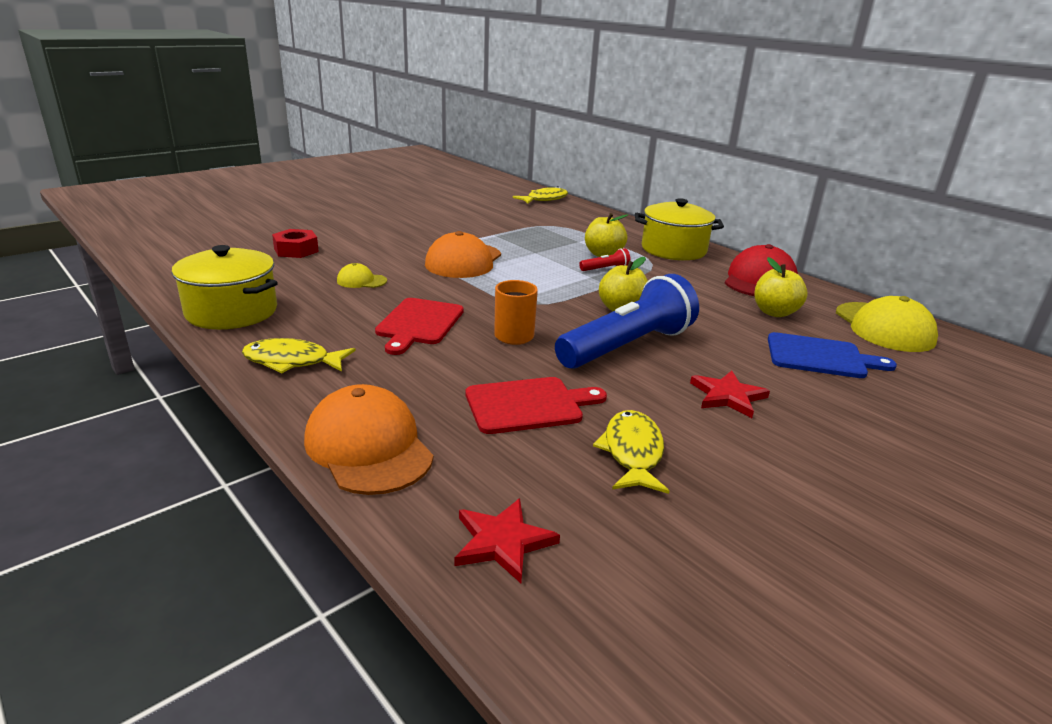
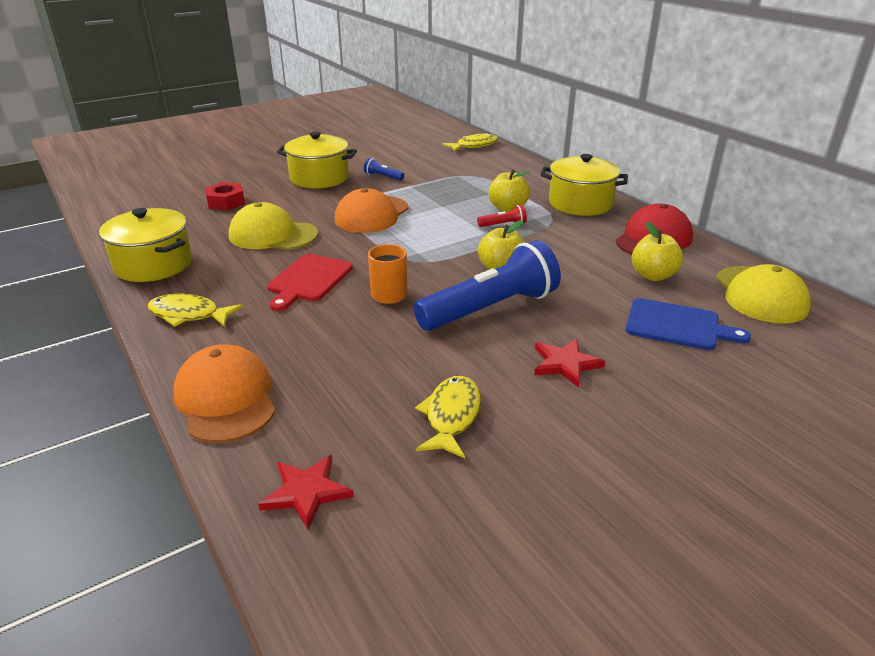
camera: 10 degrees right, 5 degrees up
(361, 281) = (273, 235): yellow cap -> yellow cap, size x2.00
(393, 227) = (319, 178): none -> yellow pot
(461, 226) = (383, 177): none -> blue flashlight
(529, 405) = (376, 365): red cutting board -> none

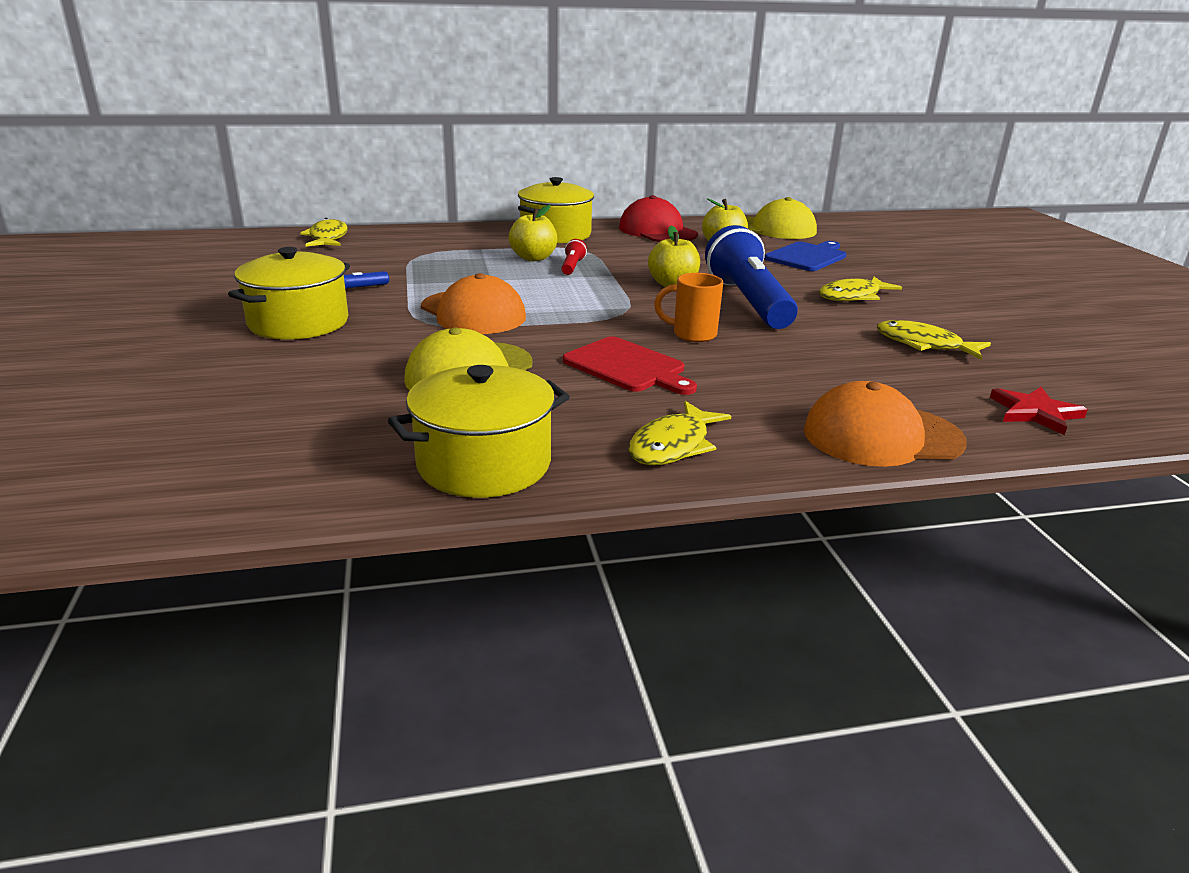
camera: 70 degrees left, 5 degrees down
(226, 202) = (296, 392): red nut -> none
(565, 364) = (853, 296): red star -> yellow fish

